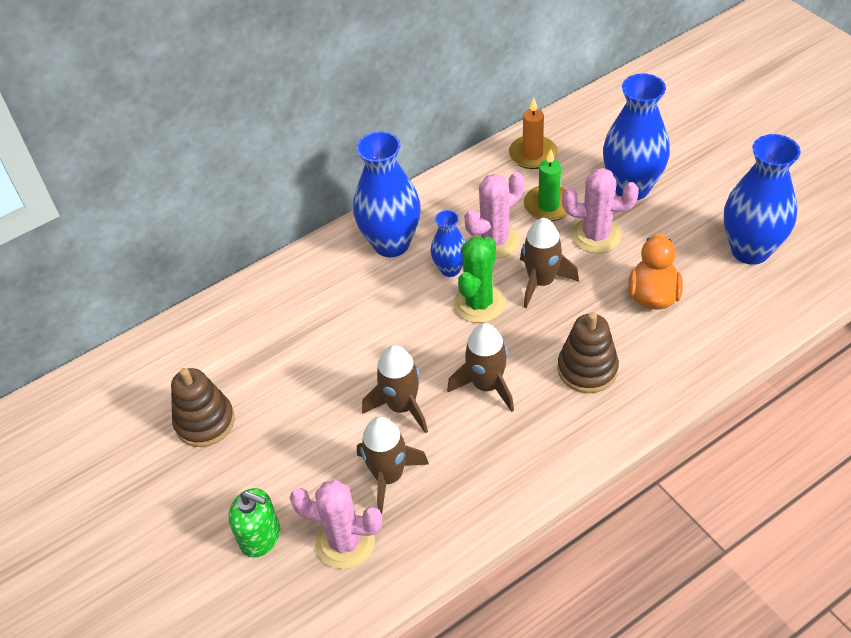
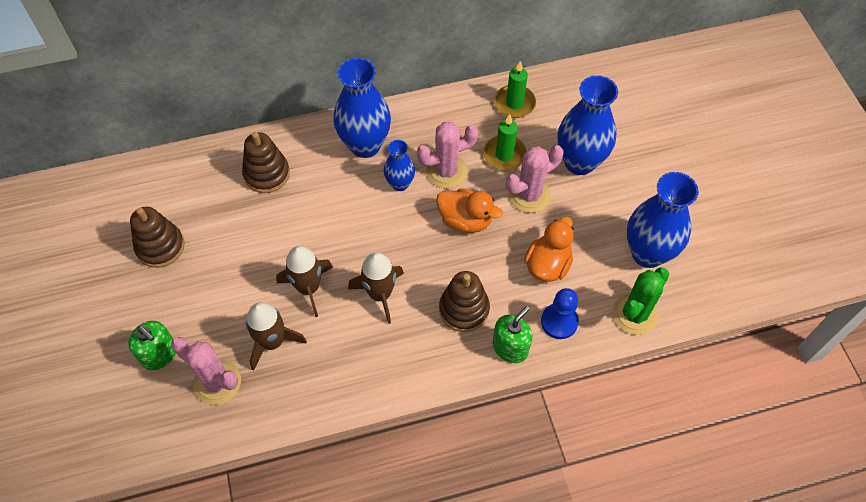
camera: 15 degrees right, 10 degrees up
(294, 307) = (267, 174): none -> brown stacking toy
(479, 303) = (408, 222): green cactus -> green cactus (635, 314)
(532, 154) = (514, 103): orange candle -> green candle
(541, 281) = (465, 220): brown rocket -> orange duck
(596, 235) = (529, 195): pink cactus -> pink cactus turned 60 degrees counterclockwise
(658, 390) = (510, 348): none -> green soap dispenser
(696, 346) = (559, 322): none -> blue pawn

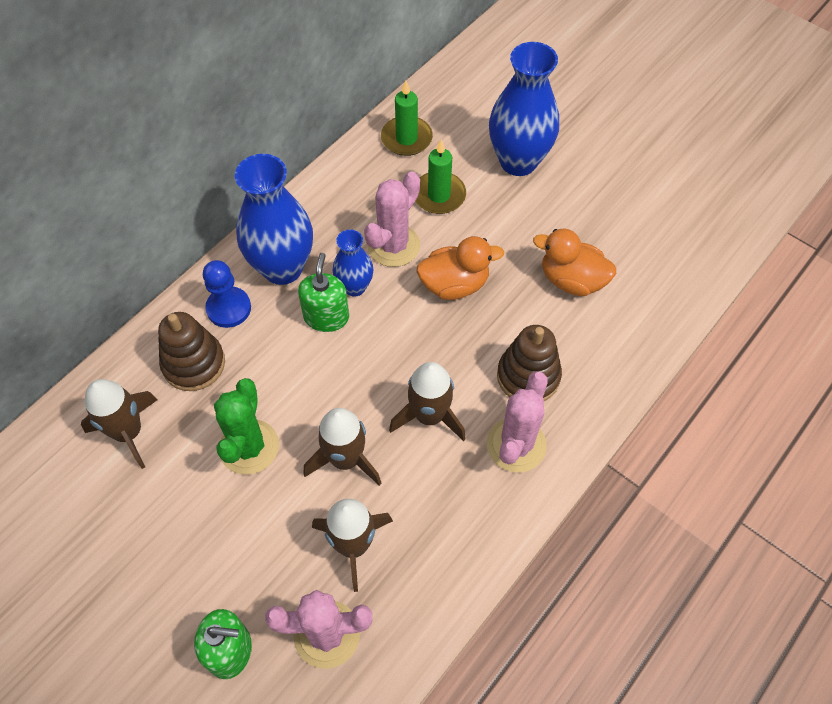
camera: 35 degrees left, 0 degrees up
(160, 247) = (128, 525): brown stacking toy -> none
(200, 193) = (128, 432): none -> brown rocket
(510, 348) = (604, 385): green soap dispenser -> green soap dispenser (326, 317)
(529, 195) = (497, 222): pink cactus -> pink cactus (516, 445)
(547, 265) = (571, 280): orange duck -> orange duck turned 60 degrees counterclockwise
(559, 322) = (628, 329): blue pawn -> blue pawn (229, 308)
(635, 314) = (690, 278): green cactus -> green cactus (249, 447)
(647, 253) = (653, 213): blue vase -> none

